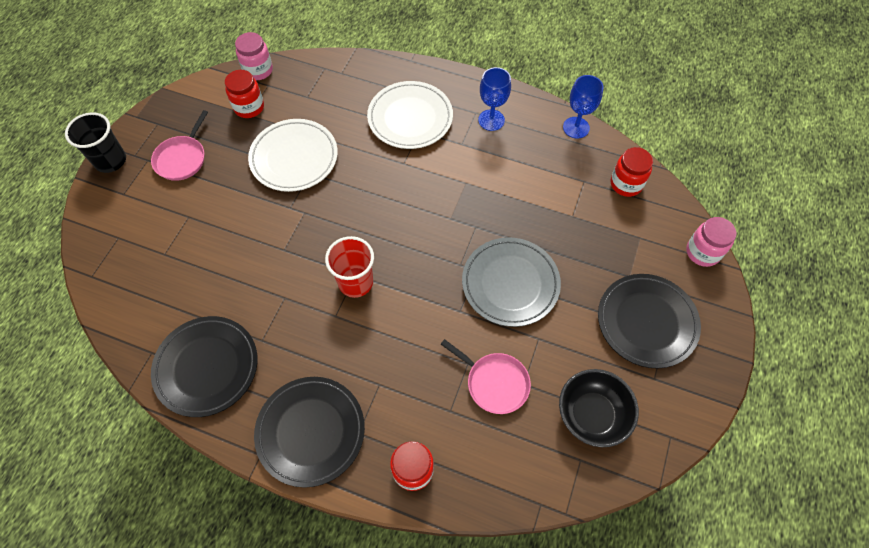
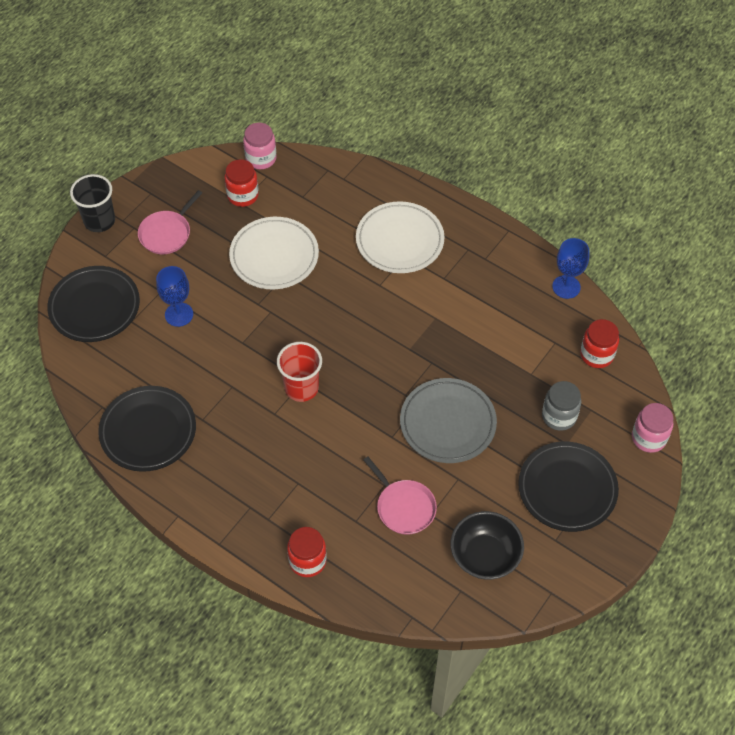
camera: 15 degrees right, 5 degrees down
(311, 431) = (226, 507): black plate -> black plate (94, 307)
(491, 120) = (481, 260): blue goblet -> blue goblet (179, 314)
(613, 251) = (559, 416): none -> grey jar

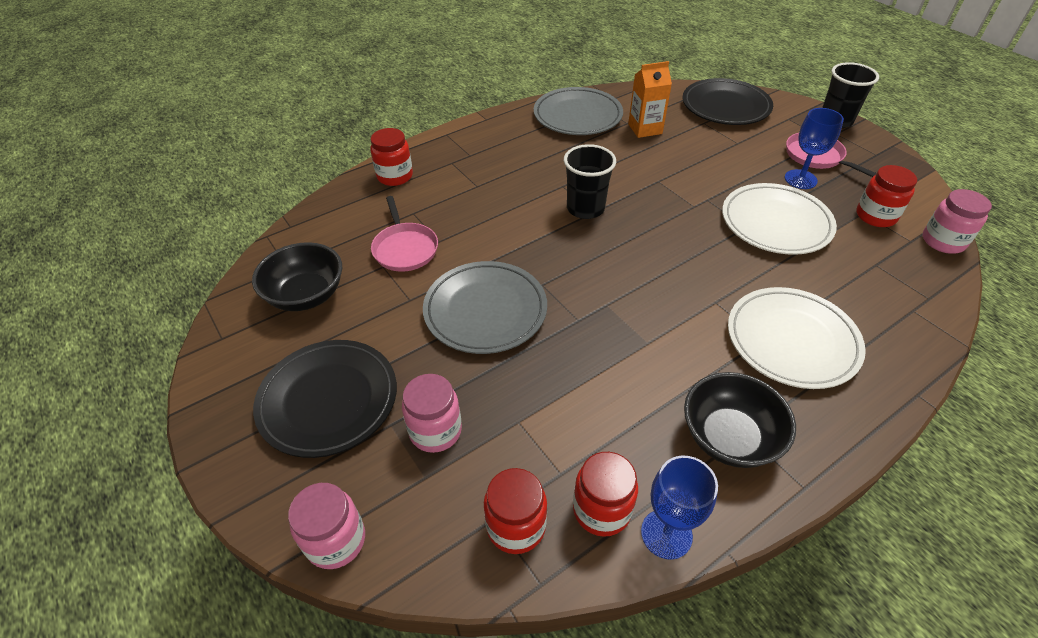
camera: 110 degrees right, 10 degrees down
(148, 431) = (577, 116): black plate -> grey plate
(157, 367) = (645, 129): none -> orange carton
(179, 314) = (705, 149): blue goblet -> blue goblet (800, 179)
(301, 388) = (585, 208): red cup -> black cup
(403, 507) = (405, 248): pink pan -> pink pan turned 90 degrees counterclockwise
(491, 266) = (729, 437): none -> black bowl
(559, 416) = (435, 431): grey jar -> pink jar
(567, 318) = (601, 510): none -> red jar

